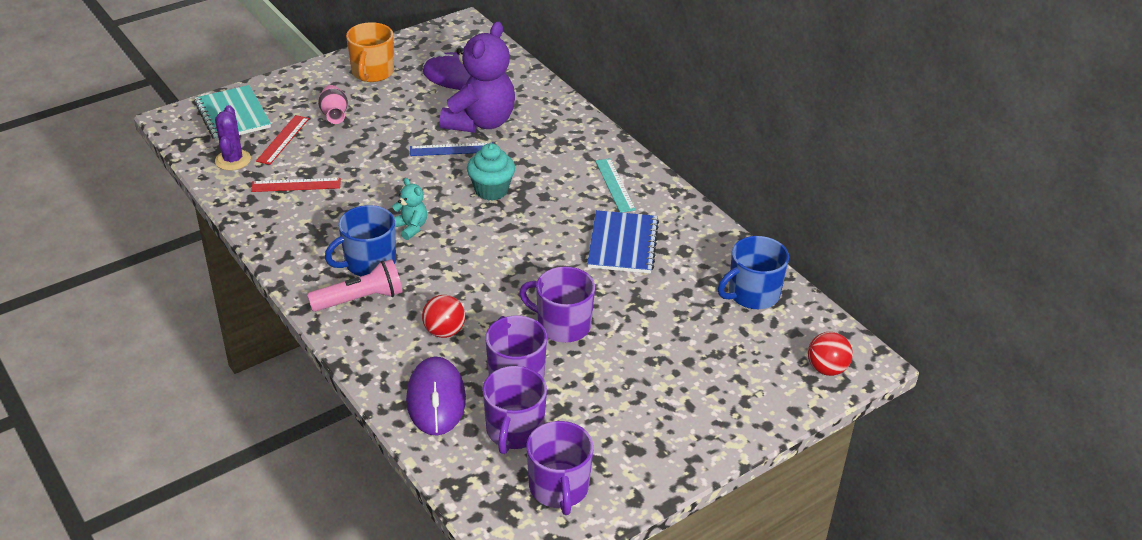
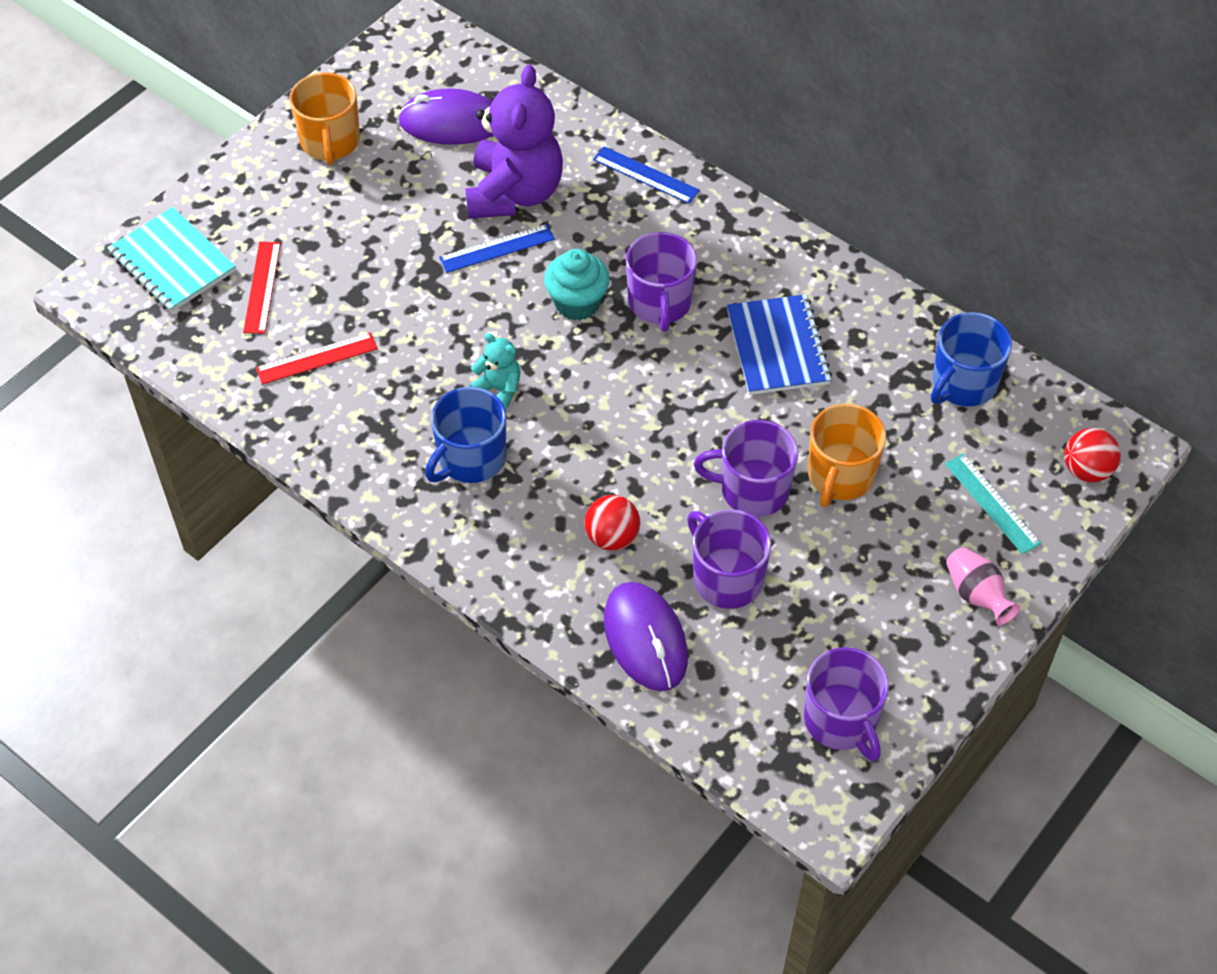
camera: 15 degrees left, 15 degrees up
(233, 160) = (211, 338): purple cactus -> none
(334, 115) = (312, 228): pink vase -> pink vase (976, 595)
(360, 299) = (485, 517): pink flashlight -> none
(514, 431) = (757, 657): purple mug -> purple mug (660, 303)
(576, 129) = (646, 175): none -> blue ruler
(615, 185) = (731, 255): turquoise ruler -> turquoise ruler (992, 503)
(632, 331) = (840, 476): none -> orange mug

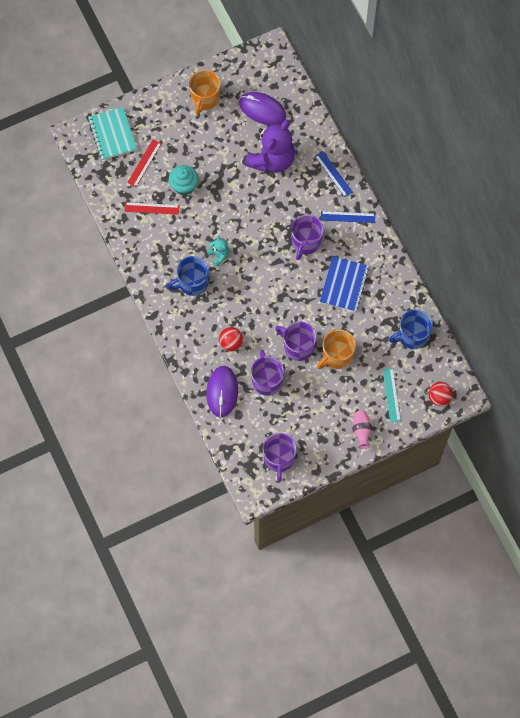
camera: 25 degrees right, 15 degrees up
(497, 248) = (251, 185): blue ruler -> blue ruler (348, 217)
(577, 303) = (271, 227): turquoise cupcake -> turquoise cupcake (184, 186)

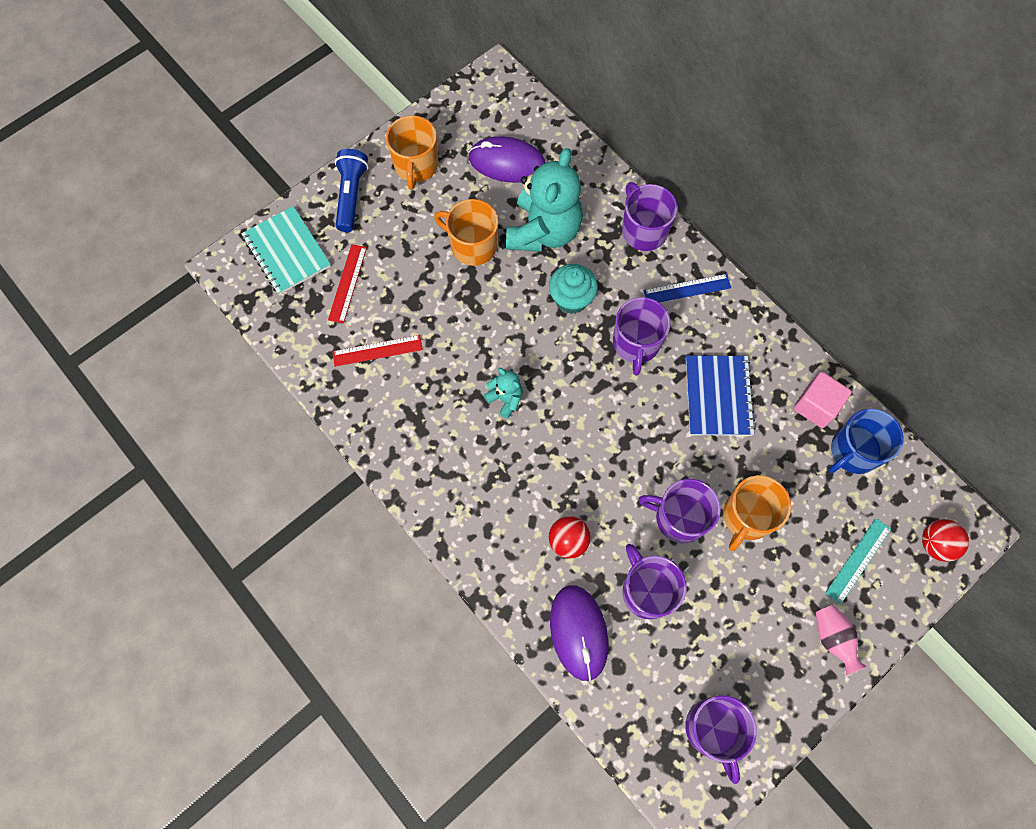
camera: 15 degrees left, 0 degrees up
(160, 108) = (351, 195): none -> blue flashlight
(184, 186) = (419, 303): turquoise cupcake -> turquoise cupcake (571, 299)
(192, 283) = (475, 455): blue mug -> none
(225, 158) = (472, 245): none -> orange mug
(272, 159) = (543, 231): purple teddy bear -> turquoise teddy bear
(333, 174) = (643, 230): blue ruler -> purple mug
(391, 395) = (858, 560): turquoise ruler -> turquoise ruler turned 60 degrees clockwise
(400, 305) = (816, 406): none -> pink cube

